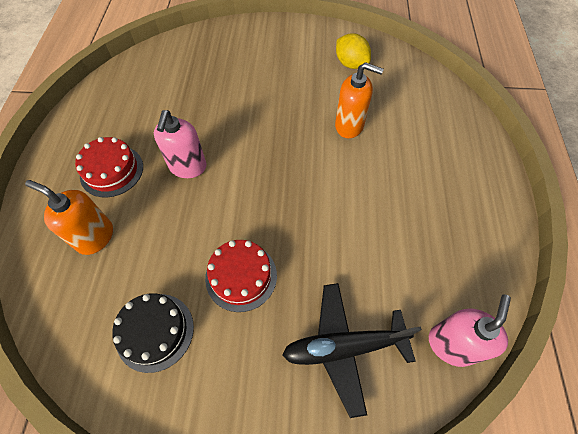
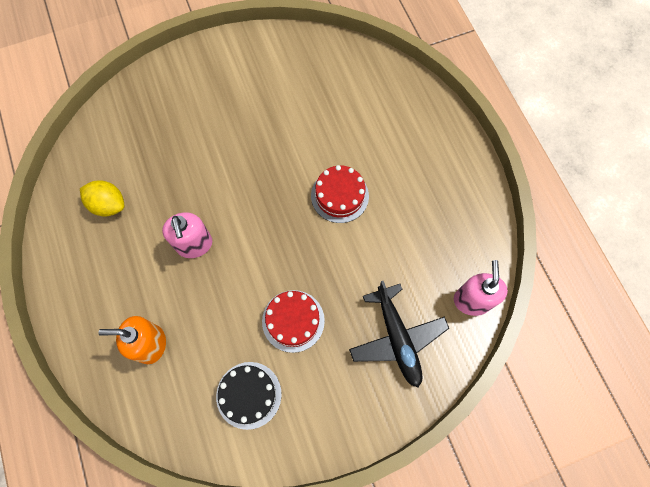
camera: 25 degrees left, 10 degrees up
(112, 171) = (126, 279): red cake -> red cake (339, 196)
(344, 347) = (397, 338): black plane -> black plane turned 75 degrees counterclockwise
(349, 126) = (319, 142): orange soap dispenser -> none
(351, 64) = (291, 72): yellow lemon -> yellow lemon (108, 205)

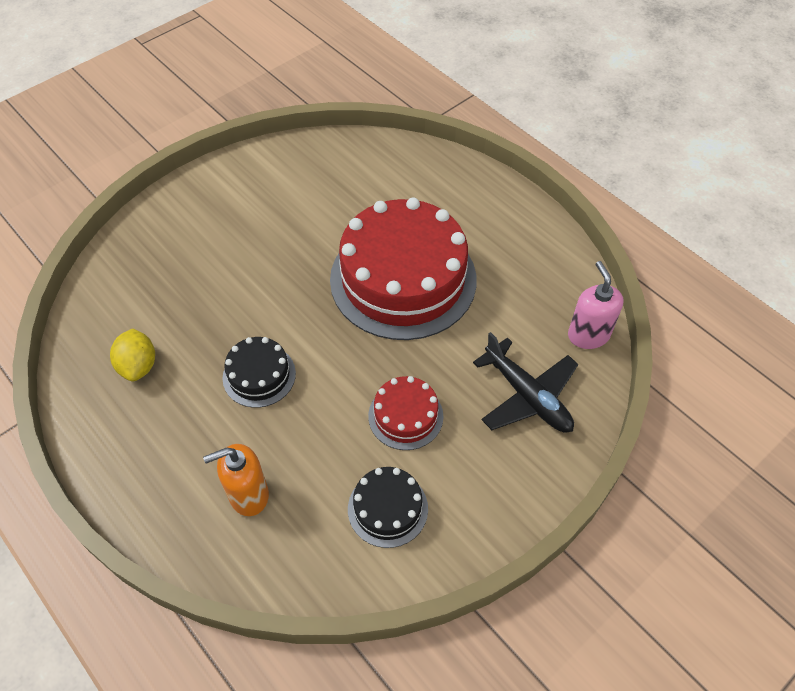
camera: 20 degrees left, 15 degrees down
(108, 205) = (138, 366): yellow lemon -> yellow lemon turned 75 degrees clockwise
(194, 245) = (259, 375): pink soap dispenser -> black cake
(339, 196) = (403, 279): red cake -> red cake, size x2.17

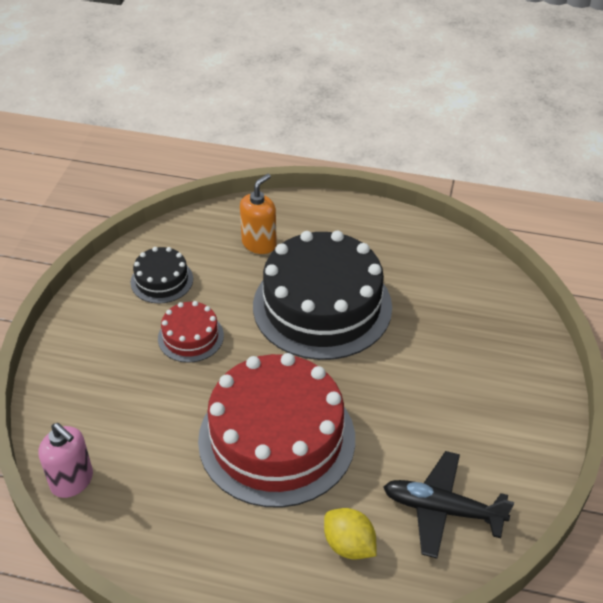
camera: 145 degrees right, 10 degrees down
(138, 366) = (412, 268): yellow lemon -> yellow lemon (349, 545)
(259, 375) = (322, 306): black cake -> black cake, size x2.17
(527, 396) = (102, 399): black plane -> black plane (442, 509)

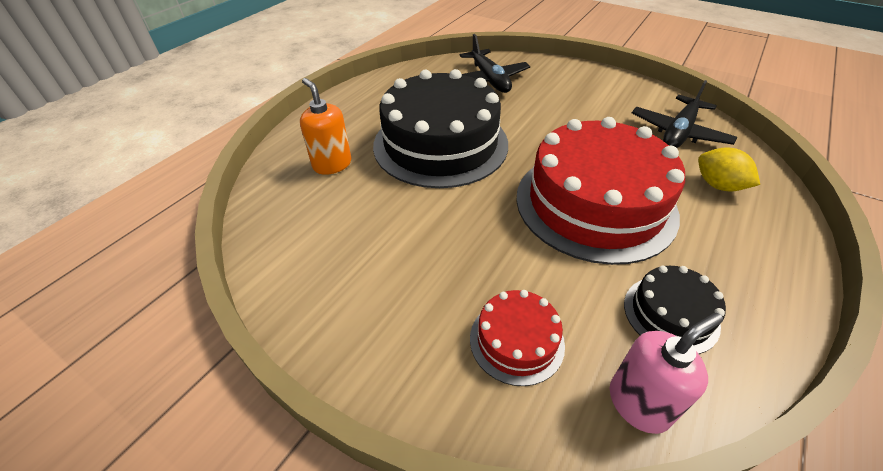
camera: 70 degrees left, 0 degrees up
(162, 280) = (333, 248): black cake -> black cake (670, 314)
(190, 337) = (436, 240): red cake -> red cake (516, 341)
(349, 545) = (718, 185): yellow lemon -> yellow lemon turned 75 degrees clockwise
(471, 315) = (489, 79): none -> black plane

